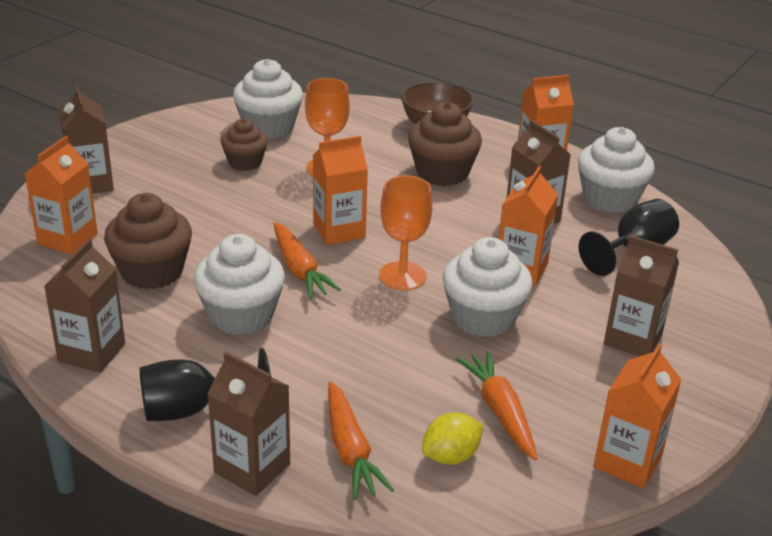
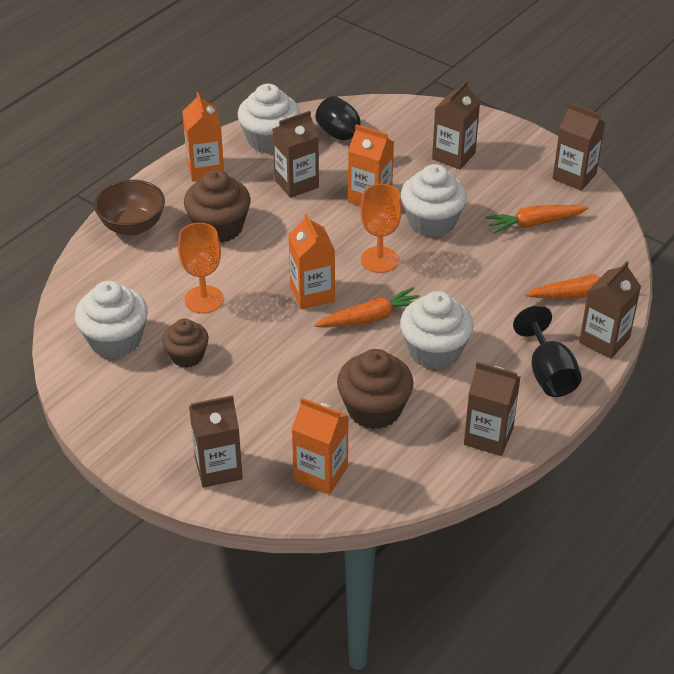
camera: 85 degrees left, 10 degrees up
(450, 456) = (580, 249): yellow lemon -> none
(627, 462) = (574, 176): orange carton -> brown carton

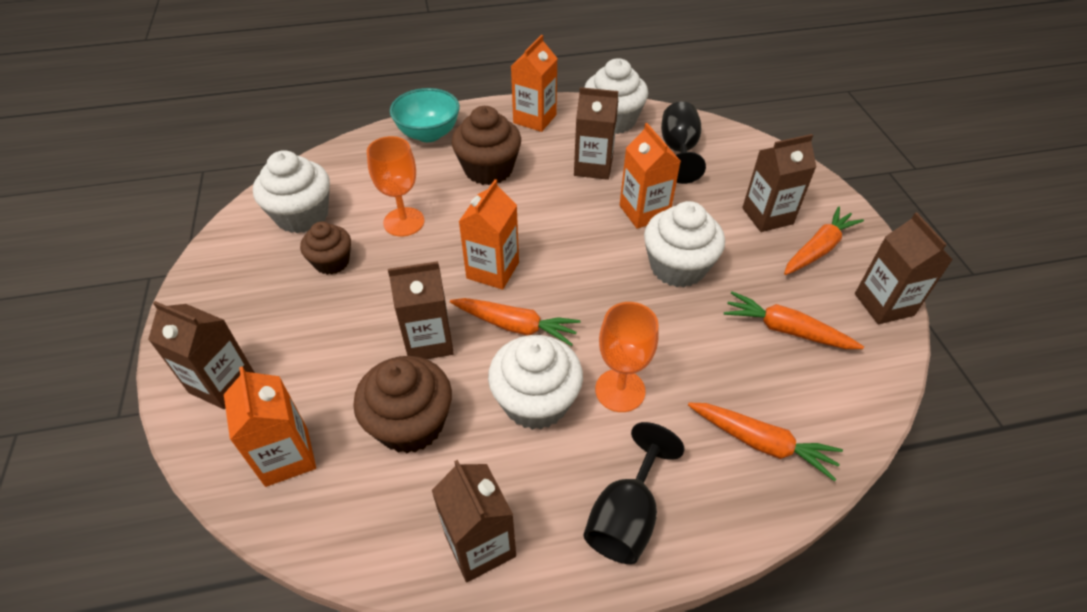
camera: 40 degrees right, 5 degrees up
(132, 226) = (428, 134): brown bowl -> turquoise bowl
(379, 260) = (587, 274): orange goblet -> orange goblet (620, 390)
(506, 161) = (818, 249): none -> orange carrot
(604, 340) = (735, 522): brown carton -> brown carton (429, 341)

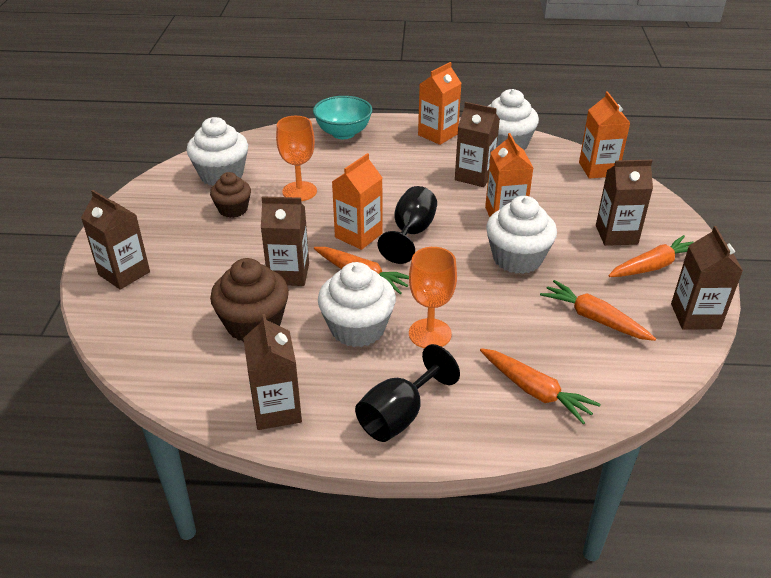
camera: 15 degrees right, 10 degrees down
(286, 456) = (154, 327): orange carton -> orange carton (598, 169)
(488, 169) = (383, 165): brown cupcake -> none
(679, 151) = (556, 175): black goblet -> black goblet (411, 233)

